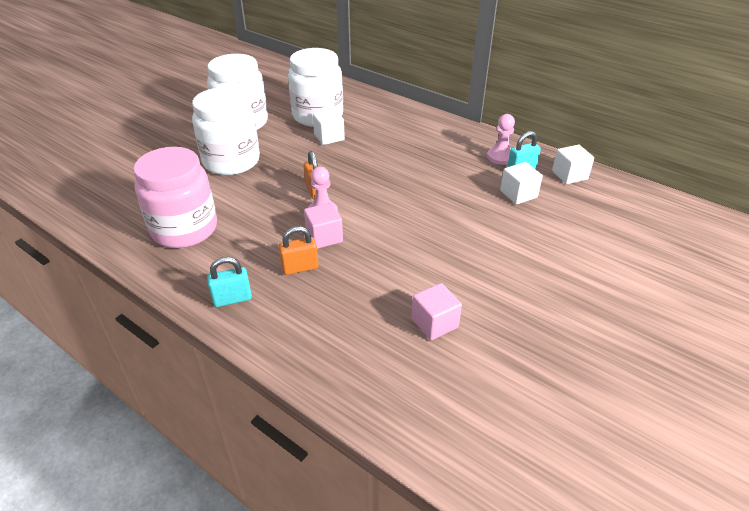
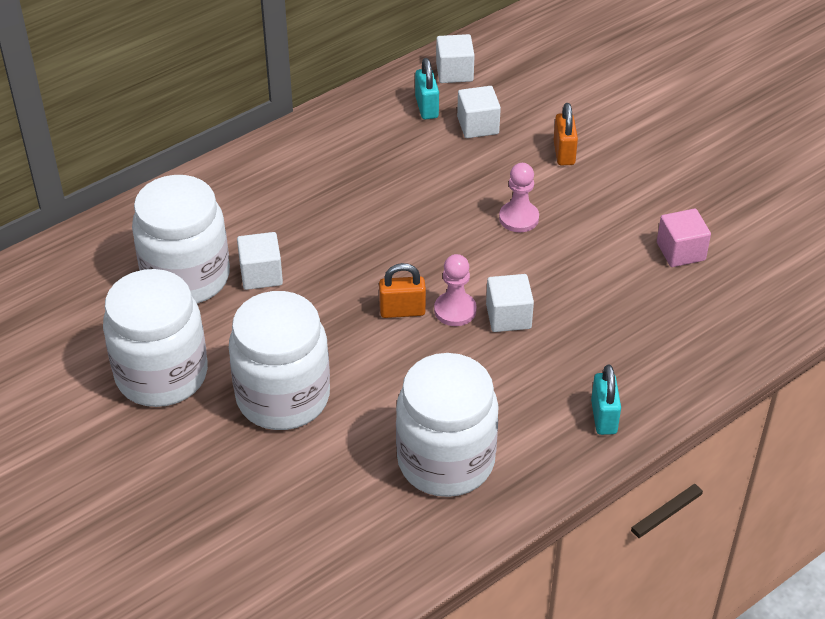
camera: 75 degrees left, 5 degrees up
(184, 229) = (446, 461): pink jar -> white jar
(300, 268) = (562, 348): orange padlock -> orange padlock (564, 153)
(324, 237) = (508, 316): pink cube -> white cube
(500, 157) = (390, 117): pink pawn -> pink pawn (519, 218)

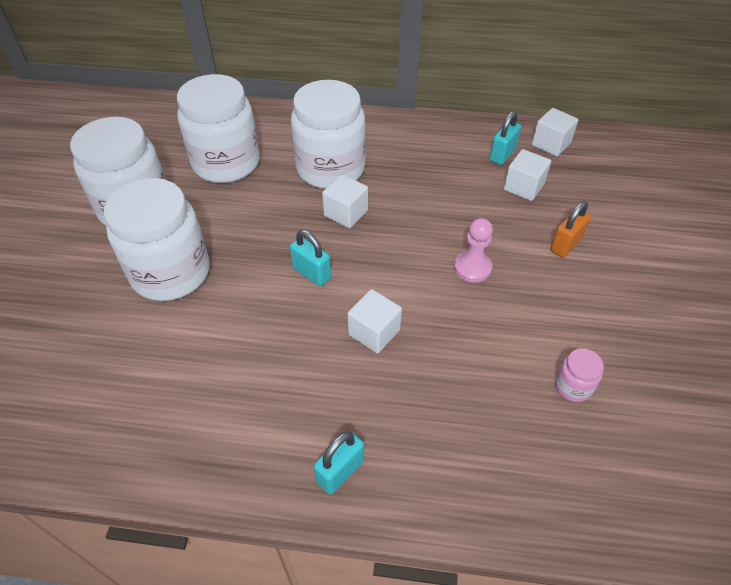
camera: 45 degrees right, 5 degrees up
(261, 274) = (265, 189): white cube -> white cube (346, 213)
(402, 311) = (312, 273): orange padlock -> turquoise padlock
(446, 461) = (195, 402): white jar -> white jar (330, 169)
(455, 310) = (345, 299): pink pawn -> none
(680, 251) = (573, 386): pink cube -> pink jar

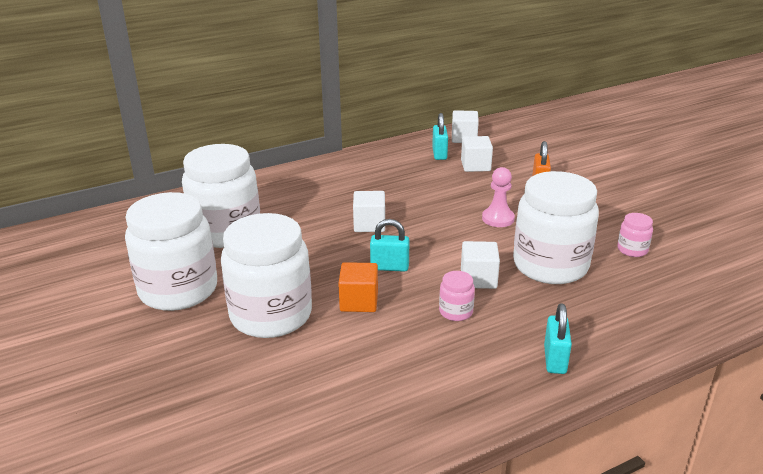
camera: 35 degrees left, 20 degrees down
(248, 298) = (359, 301): none -> orange cube
(313, 358) = (456, 312): none -> pink jar
(330, 169) = (322, 204): white jar -> white jar (550, 265)

